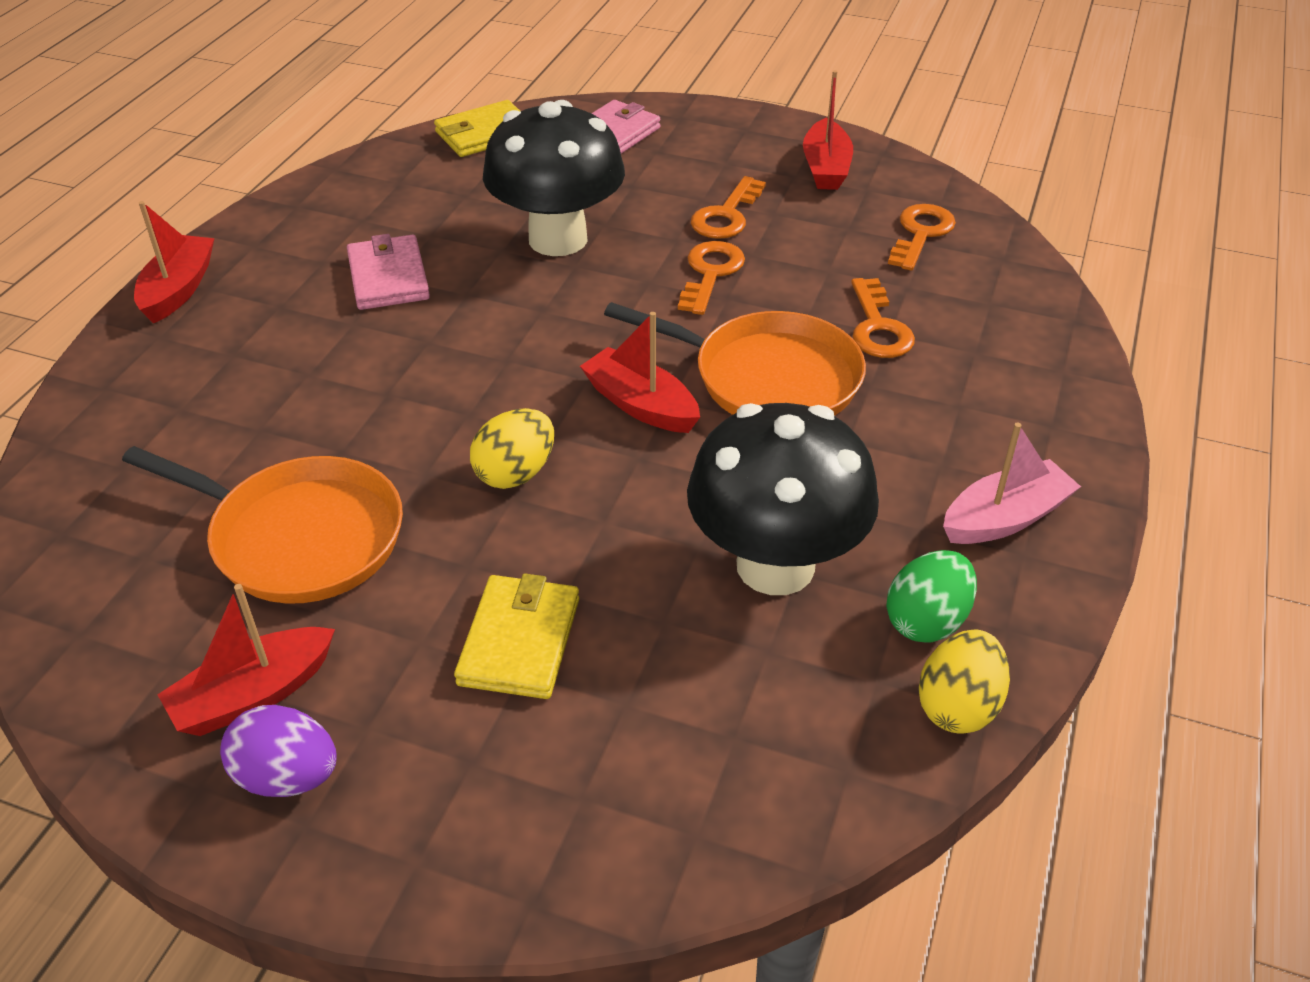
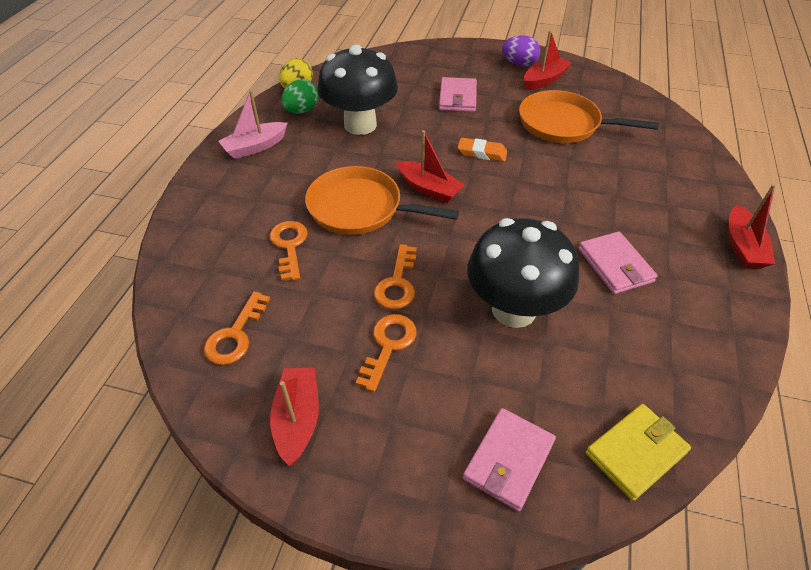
camera: 175 degrees right, 5 degrees up
(515, 473) = (482, 153): yellow egg -> orange eraser
(519, 641) = (457, 98): yellow wallet -> pink wallet

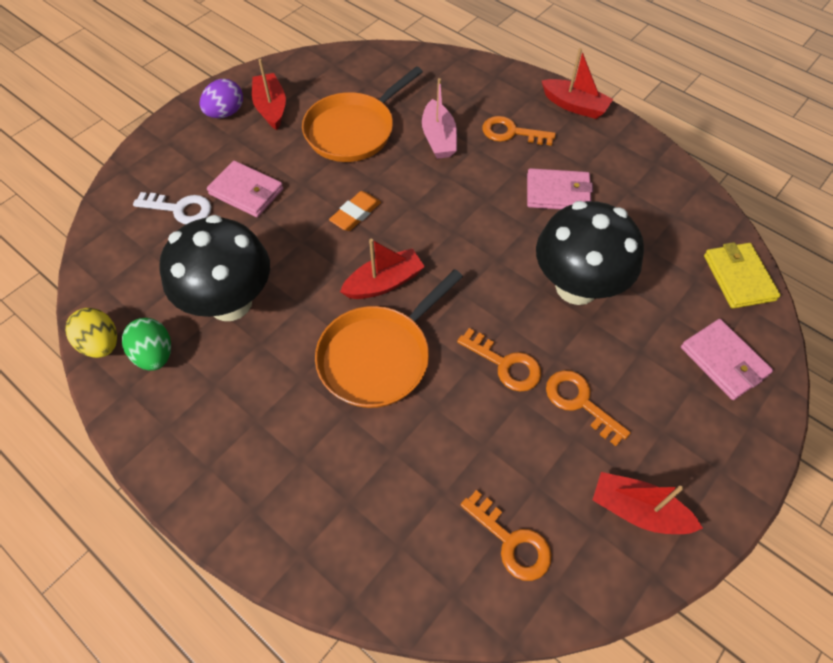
camera: 65 degrees left, 10 degrees up
(255, 147) = (195, 432): pink boat -> pink boat (438, 138)
(289, 246) = (402, 447): orange key -> orange key (511, 133)
(419, 78) = (180, 209): none -> white key

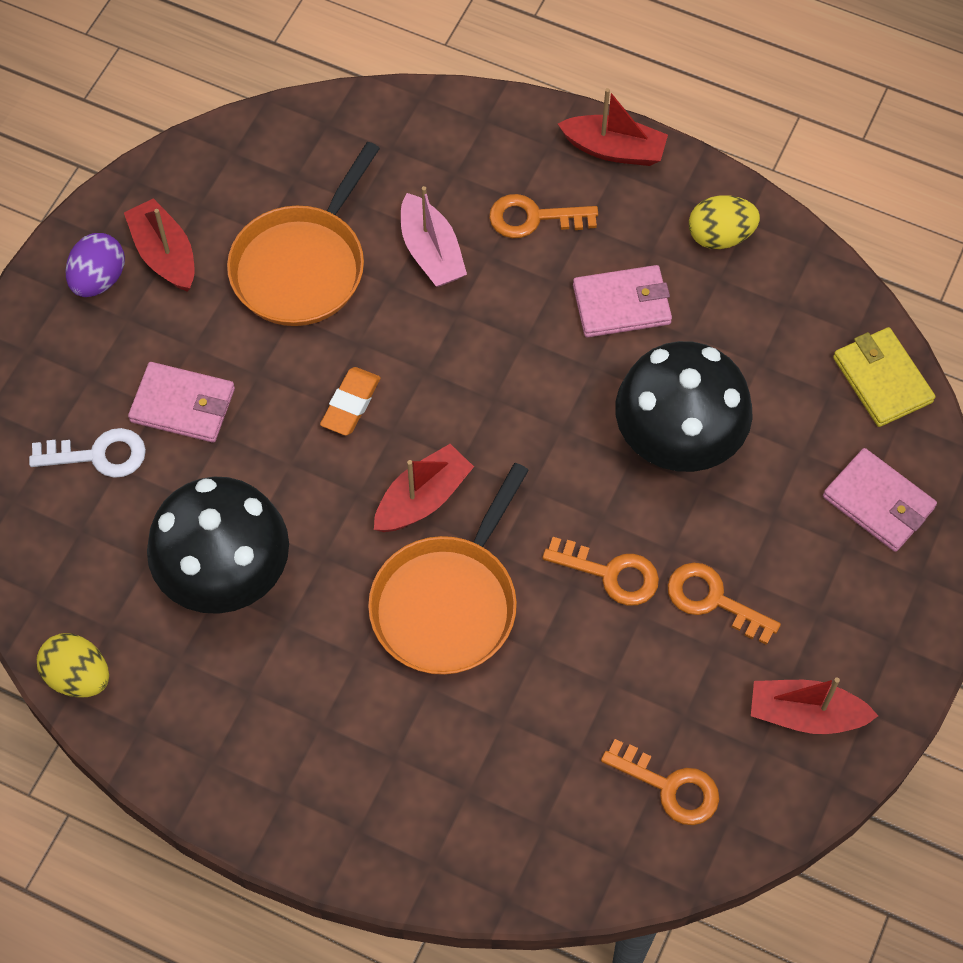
camera: 15 degrees left, 5 degrees up
(155, 355) = (156, 673): green egg -> none
(635, 166) = (720, 236): none -> yellow egg

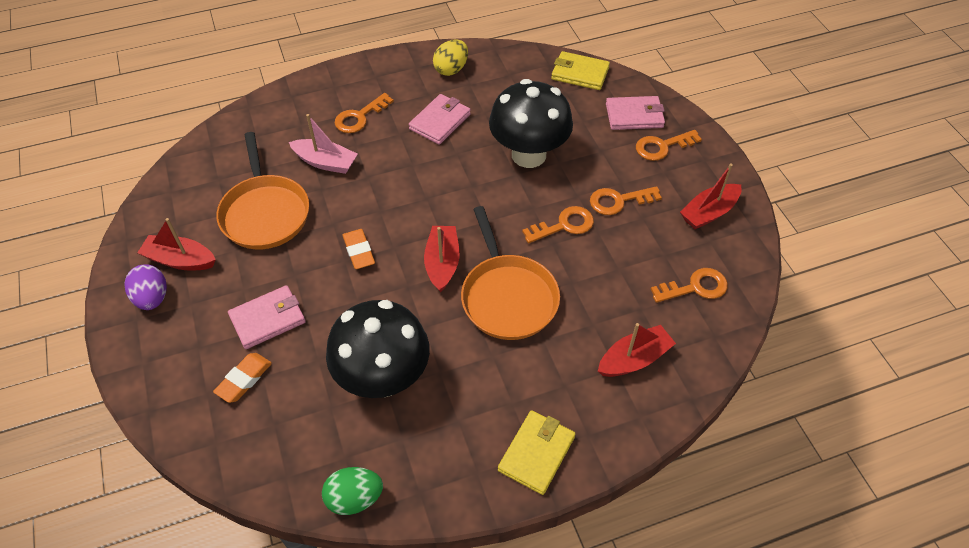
camera: 45 degrees left, 10 degrees down
(78, 676) = (354, 498): yellow egg -> green egg
(98, 455) = (244, 379): white key -> orange eraser
(287, 798) = (536, 453): none -> yellow wallet
(614, 149) = (366, 69): red boat -> red boat (634, 359)
(860, 577) = (662, 146): none -> orange key

